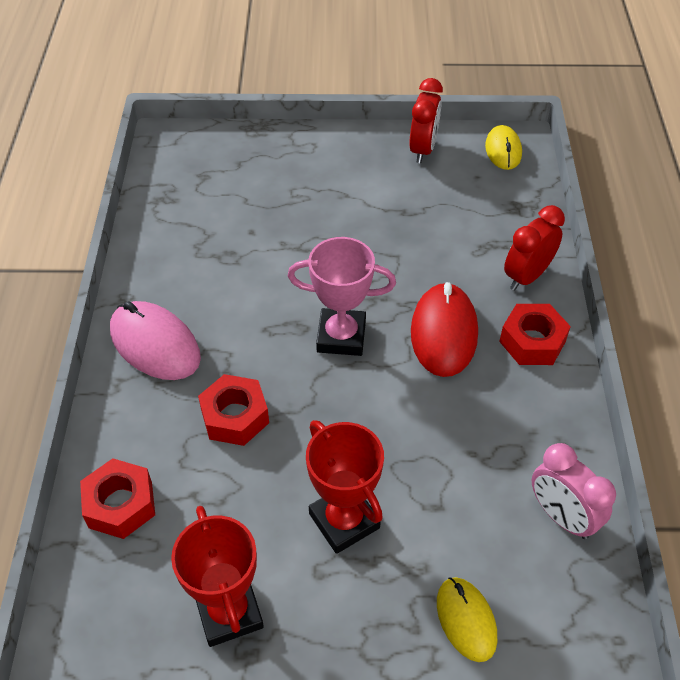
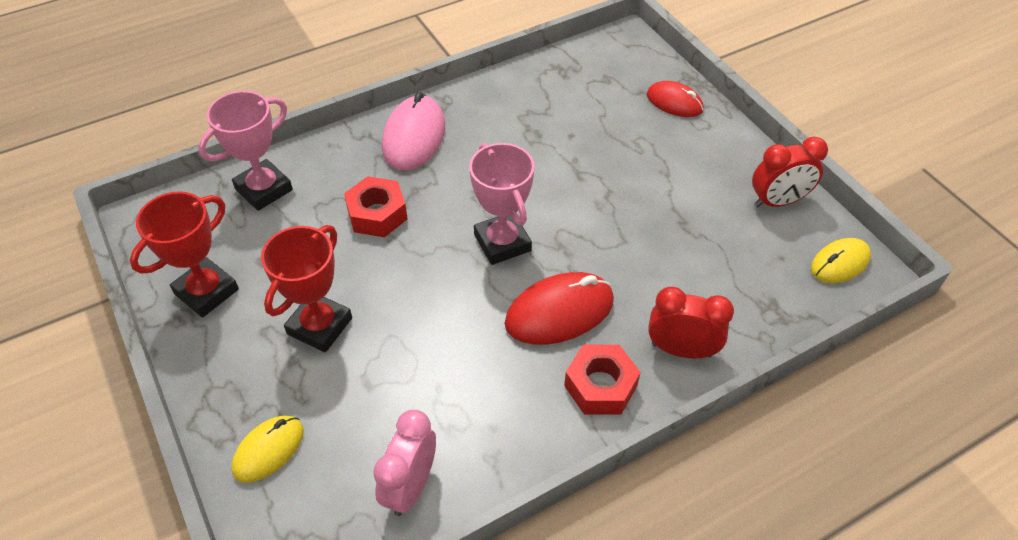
camera: 60 degrees right, 0 degrees up
(120, 504) = (264, 189): red nut -> pink trophy
(270, 150) = (674, 102): none -> red mouse

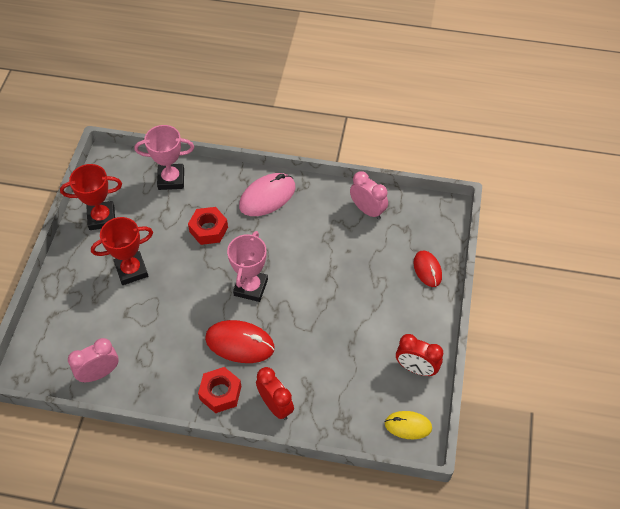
camera: 40 degrees right, 5 degrees up
(268, 450) = (62, 313): yellow mouse -> none
(546, 85) = (367, 210): none -> pink clock

